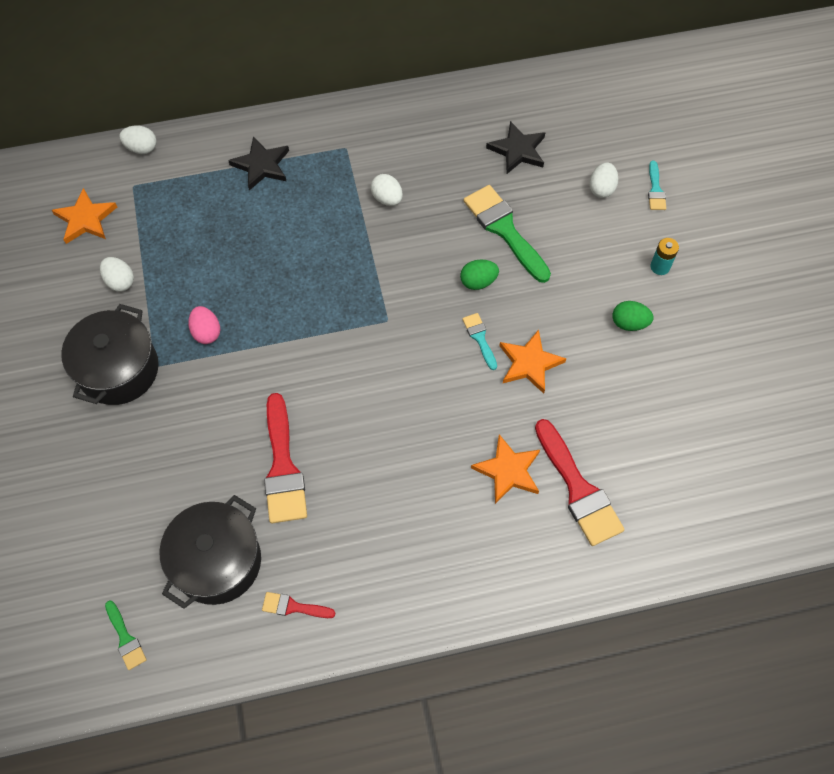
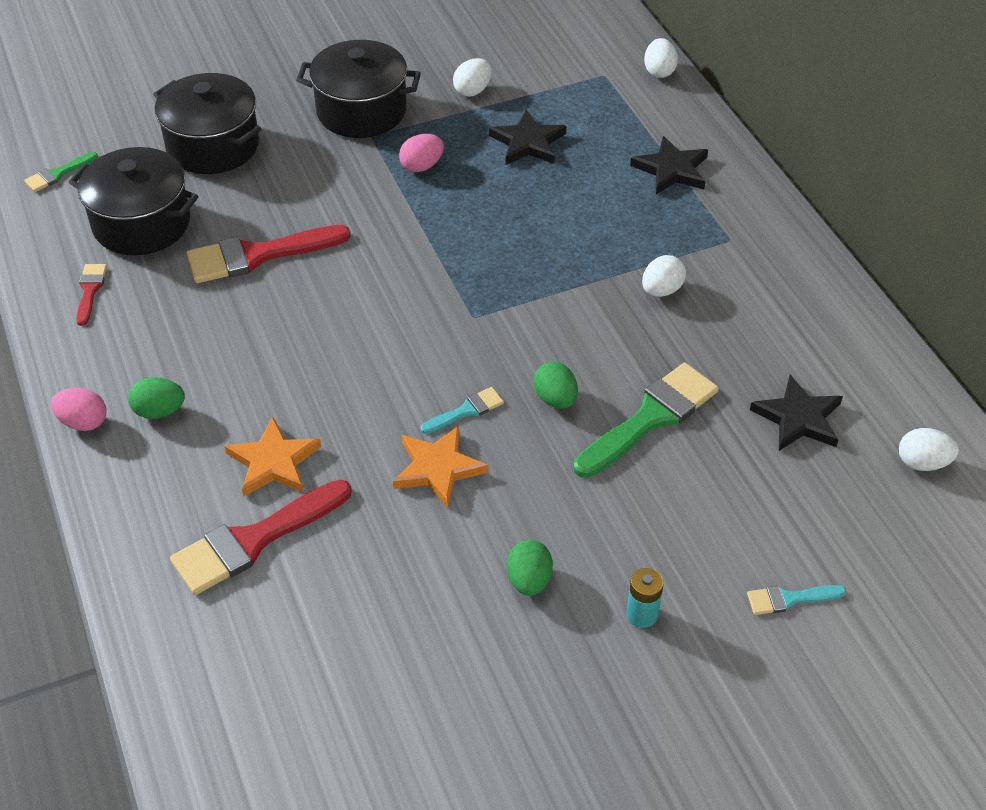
camera: 80 degrees right, 15 degrees down
(85, 219) = (547, 51): orange star -> none
(127, 496) = (213, 146): none -> black pot
(200, 253) = (528, 142): none -> black star
(444, 551) = (159, 411): none -> green egg
(446, 611) = (83, 422): none -> pink egg
(601, 188) = (765, 527): white egg -> white egg (922, 463)

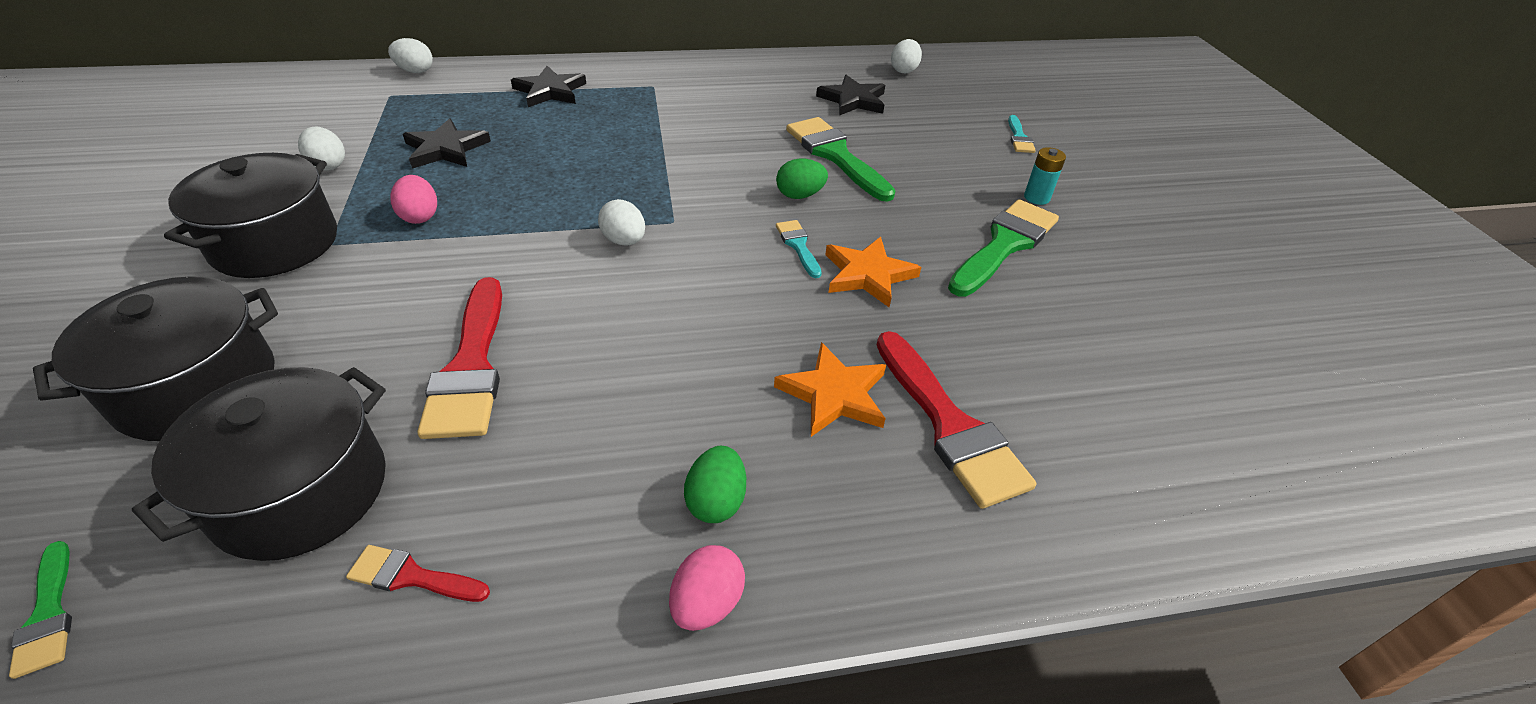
camera: 80 degrees left, 5 degrees down
(529, 580) = (1004, 245): green egg -> green brush
(661, 290) = (693, 123): white egg -> white egg (624, 241)

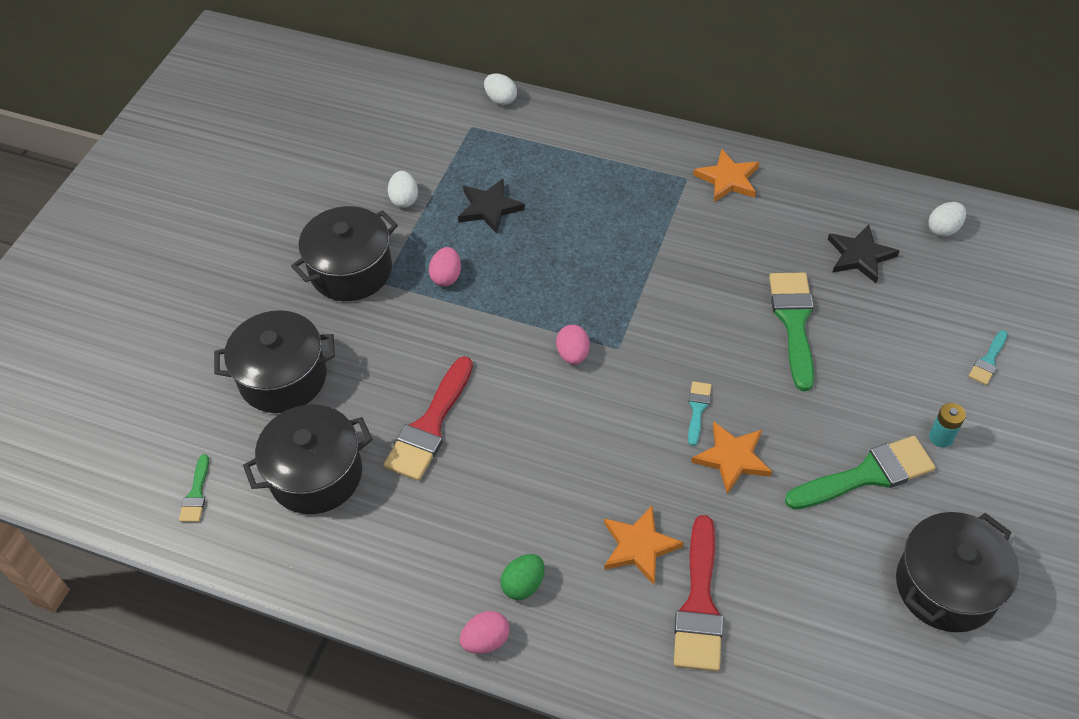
camera: 35 degrees right, 10 degrees up
(412, 576) = (352, 552): red brush -> none
(550, 91) = (596, 159): black star -> none
(624, 241) = (573, 354): white egg -> pink egg
(694, 78) = (728, 179): none -> orange star
(800, 195) = (732, 357): green egg -> none
(1159, 307) = (946, 586): none -> black pot

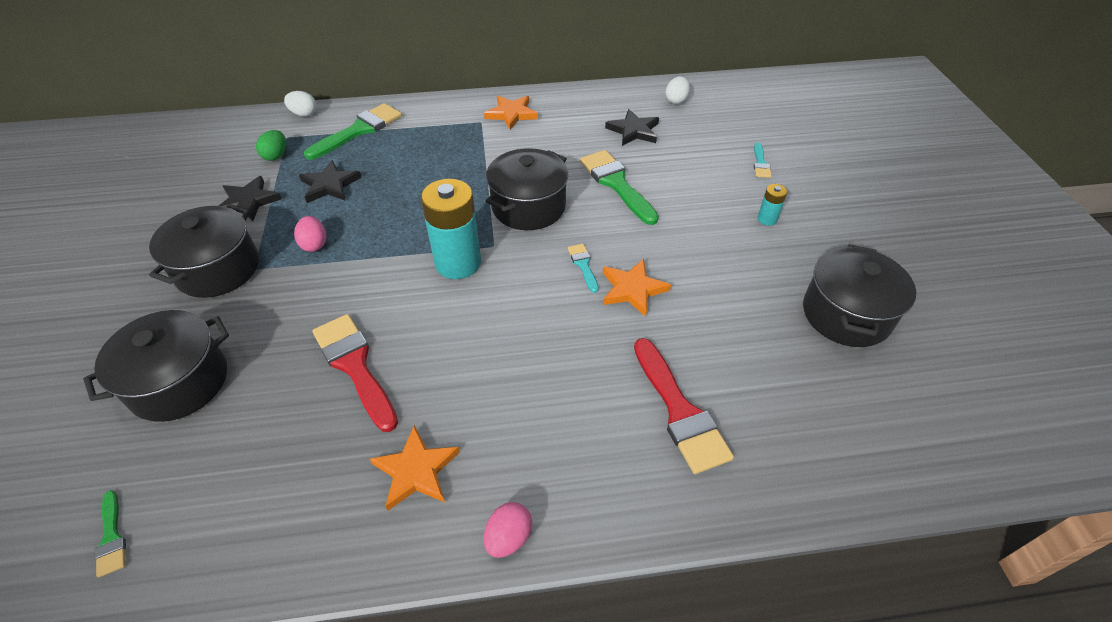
camera: 30 degrees left, 5 degrees down
(316, 474) = (252, 457): black pot -> black pot (528, 207)
(404, 199) = (248, 201): white egg -> black star
(430, 426) = (355, 366): red brush -> red brush turned 150 degrees clockwise
(523, 584) = (517, 467): green egg -> green egg (276, 156)
(573, 354) = (458, 263): pink egg -> turquoise battery
(639, 546) = (601, 387): orange star -> orange star (416, 471)
(867, 475) = (737, 262): green brush -> green brush (359, 130)

